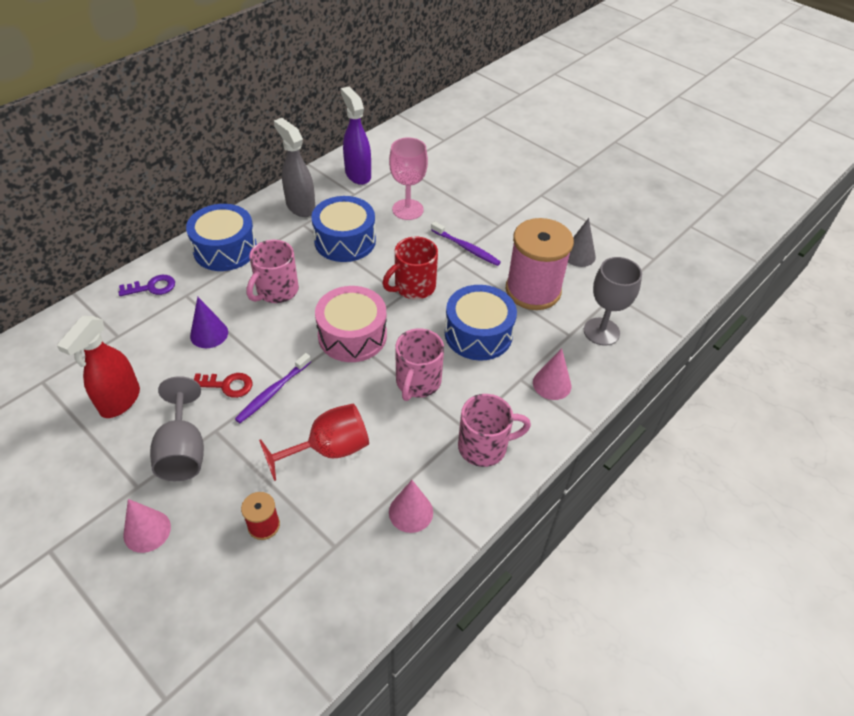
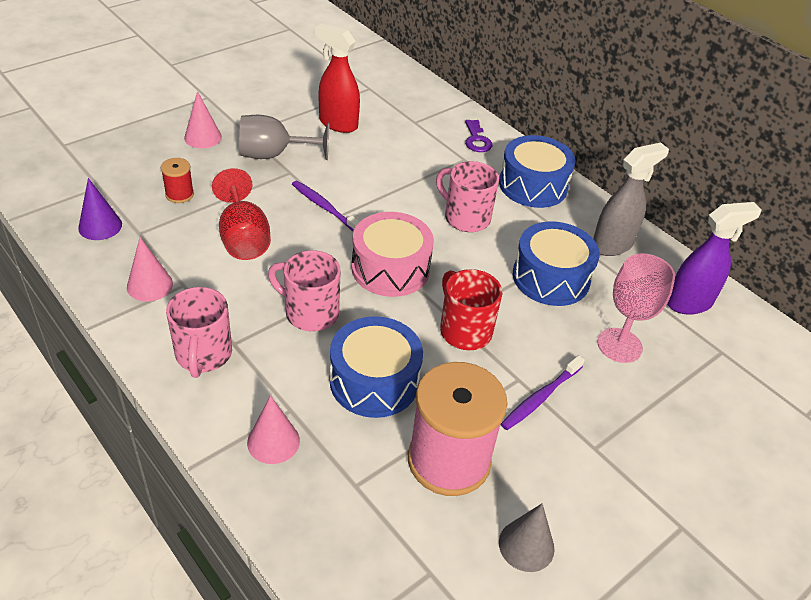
camera: 95 degrees right, 5 degrees down
(209, 334) = (409, 172): purple cone -> purple cone (100, 226)
(227, 385) = (341, 180): red key -> none
(601, 331) = (354, 530): grey goblet -> none

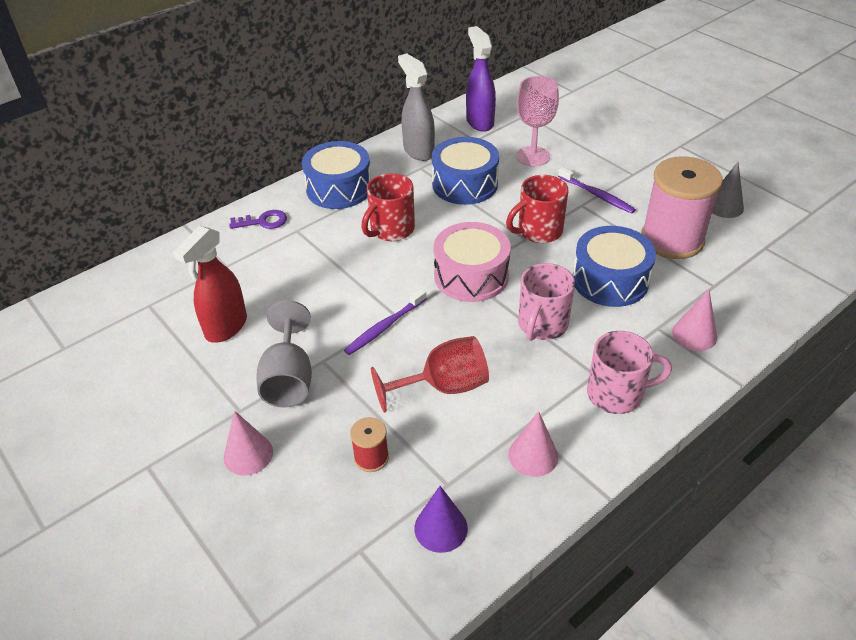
camera: 85 degrees left, 0 degrees up
(465, 217) = (391, 230): pink mug -> red mug

